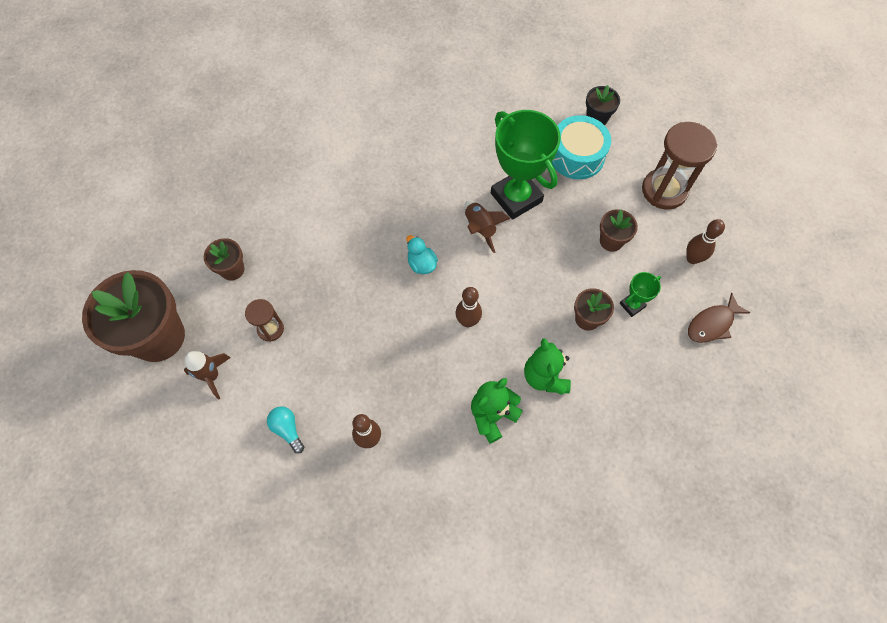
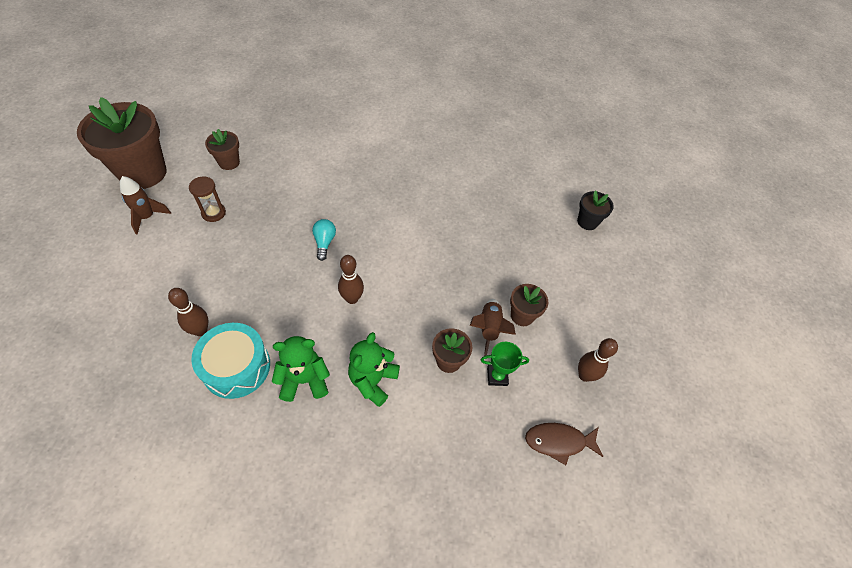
camera: 30 degrees right, 10 degrees down
(287, 429) = (155, 284): turquoise light bulb -> turquoise light bulb (324, 242)
(421, 264) = (357, 238): turquoise duck -> none
(480, 228) = (423, 241): brown rocket -> brown rocket (488, 329)
(516, 197) = (471, 237): green trophy -> none
(576, 156) = (547, 238): turquoise drum -> turquoise drum (236, 367)
(664, 190) = (603, 307): brown hourglass -> none

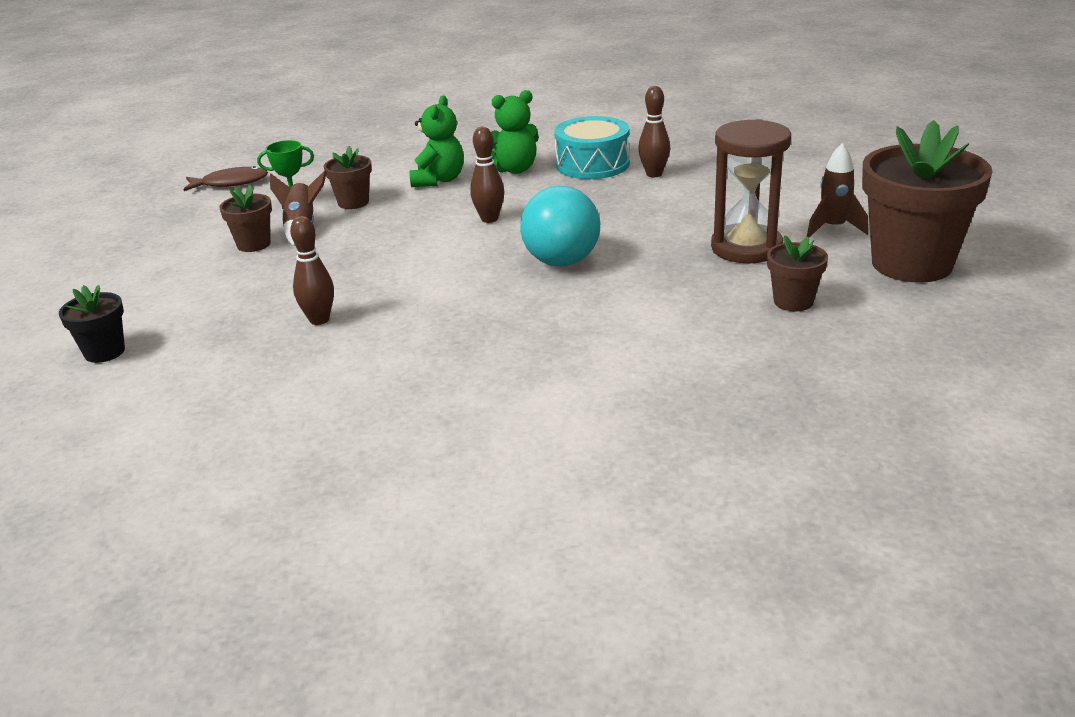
camera: 175 degrees right, 25 degrees down
(213, 213) = (746, 248): brown hourglass -> brown hourglass, size x1.88
(324, 242) = (557, 252): turquoise light bulb -> turquoise light bulb, size x2.17
(584, 375) = (183, 220): brown bowling pin -> brown bowling pin (319, 320)

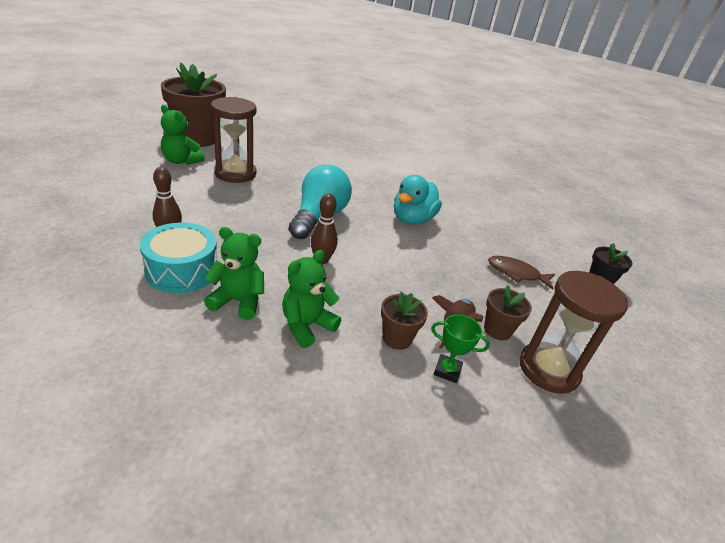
camera: 155 degrees left, 5 degrees up
(192, 238) = (548, 369): none -> brown hourglass
(231, 183) = (502, 462): brown fish -> brown fish (516, 273)
(319, 320) = (474, 243): brown bowling pin -> none
(436, 309) = (412, 219): none -> turquoise duck
(793, 301) = (268, 151): brown flower pot -> none
(833, 228) = (181, 161): brown rocket -> green teddy bear

